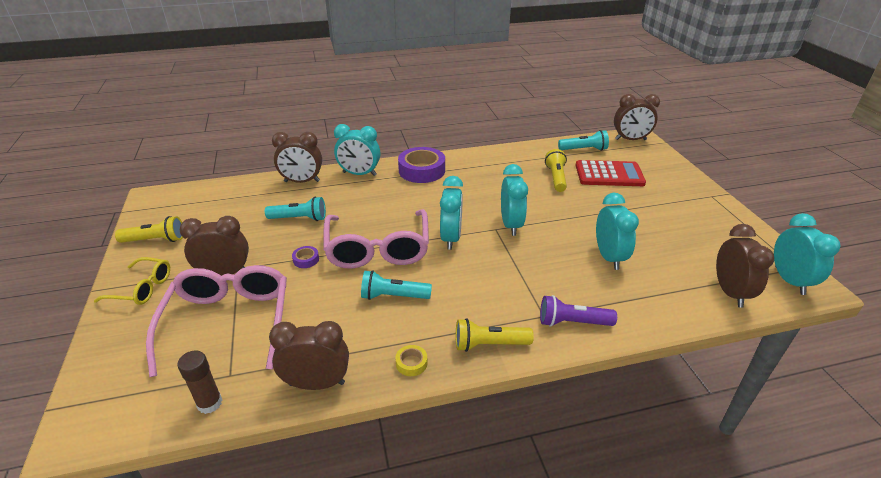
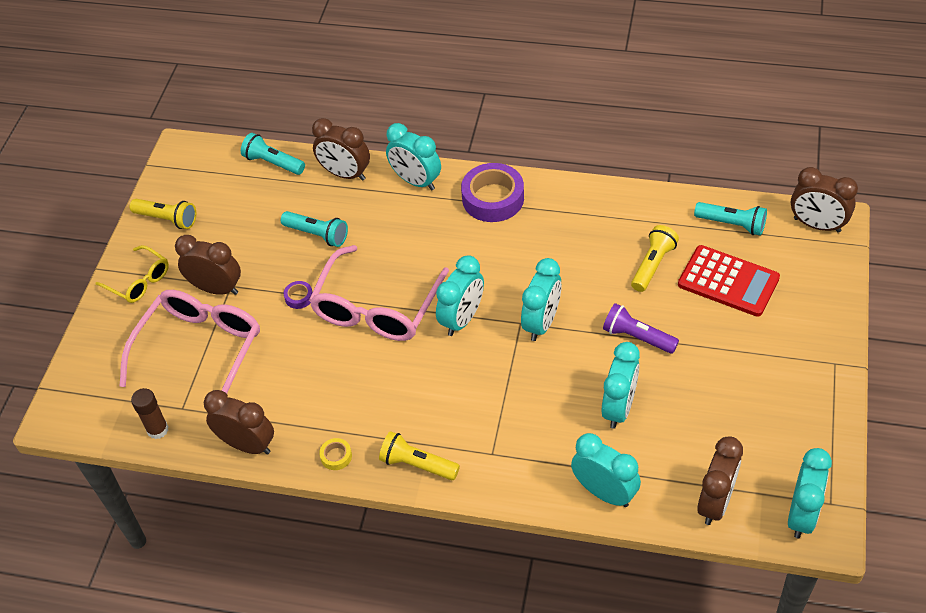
camera: 30 degrees right, 15 degrees up
(393, 296) = (360, 375): turquoise flashlight -> turquoise flashlight (273, 163)
(572, 322) = (514, 472): purple flashlight -> purple flashlight (637, 337)
(651, 313) = (604, 492): none -> turquoise clock

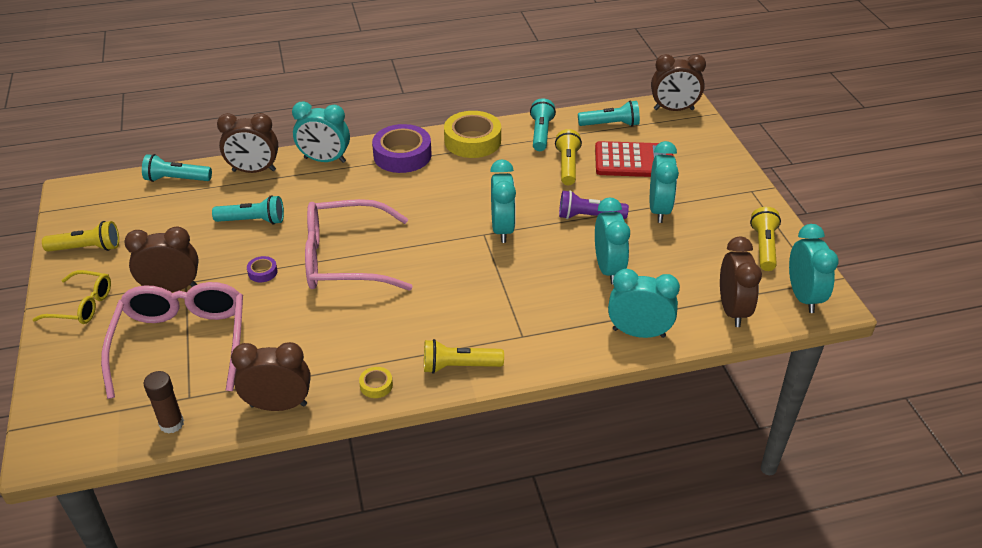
camera: 30 degrees left, 10 degrees down
(376, 308) = (345, 259): pink glasses -> pink glasses turned 90 degrees clockwise
(462, 319) = (430, 246): turquoise clock -> turquoise clock (659, 210)
(572, 201) = (472, 141): none -> yellow tape
(649, 213) = (541, 133): none -> turquoise flashlight
(799, 439) = (763, 247): none -> yellow flashlight

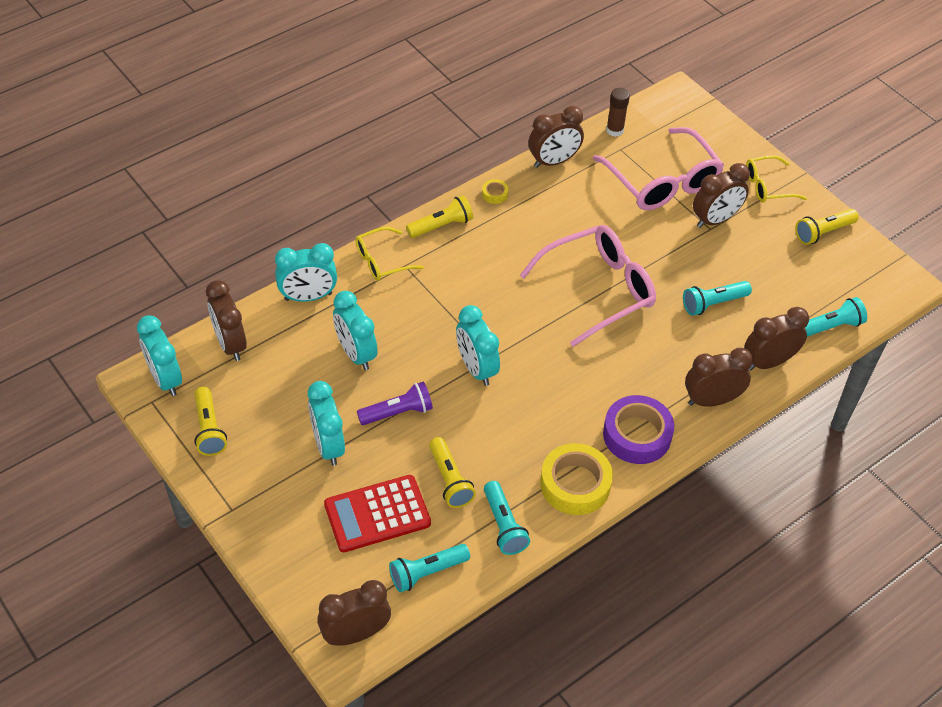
camera: 155 degrees right, 10 degrees up
(262, 272) = (657, 256): purple tape -> none
(324, 160) = (711, 400): turquoise clock -> brown clock
(545, 347) = (382, 261): none -> yellow glasses

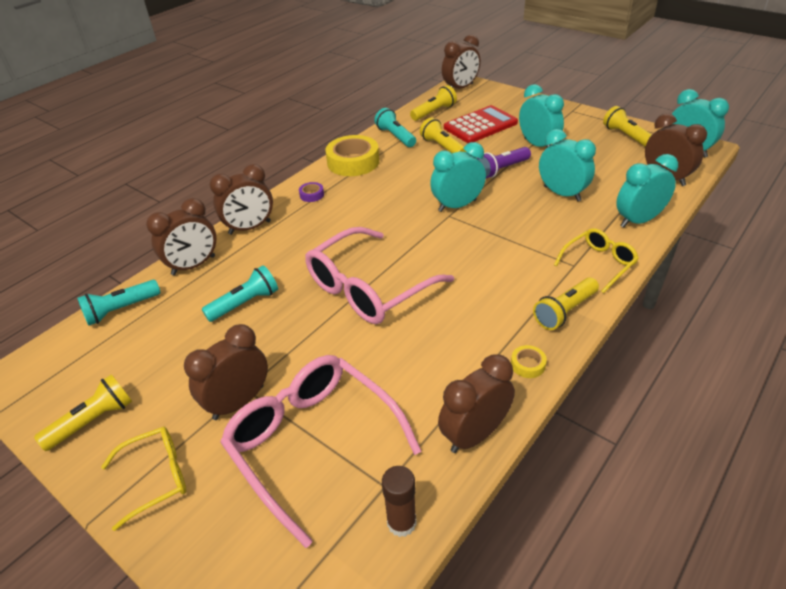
camera: 170 degrees right, 10 degrees down
(427, 572) = (434, 112): turquoise flashlight -> yellow flashlight
(476, 369) = (457, 205): turquoise clock -> turquoise clock turned 75 degrees counterclockwise
(637, 435) = (312, 195): purple tape -> purple tape, size x0.44

